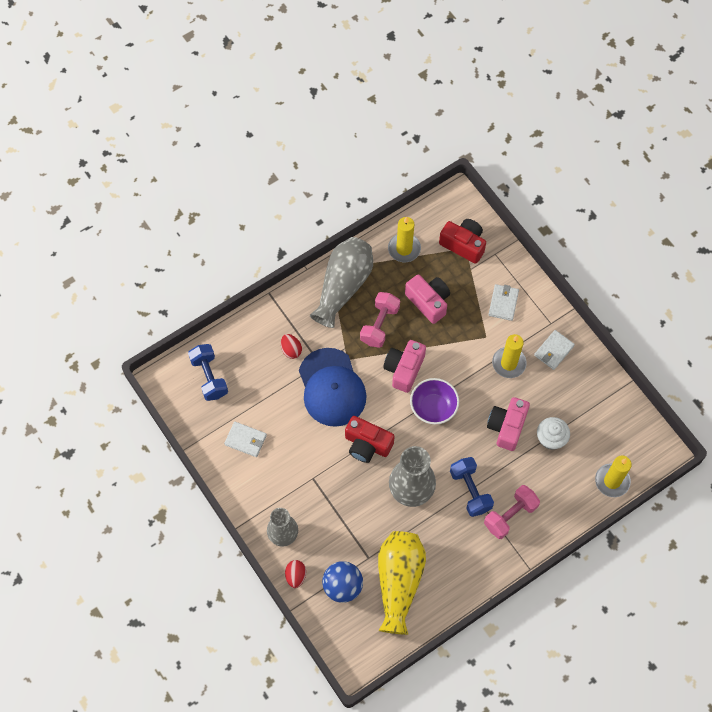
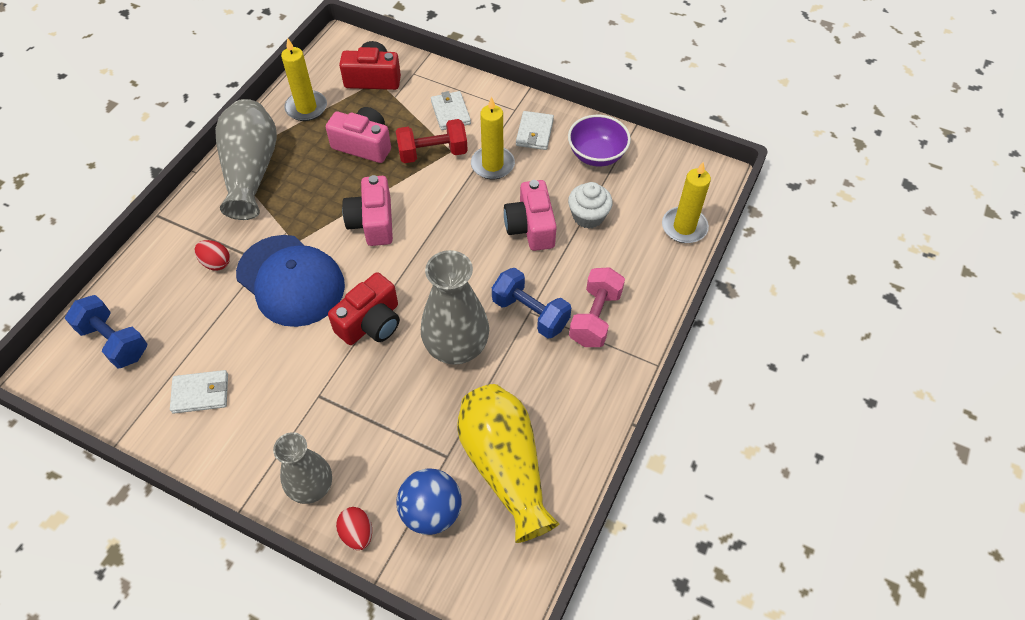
camera: 30 degrees left, 10 degrees down
(367, 444) = (371, 323): red camera -> red camera turned 45 degrees counterclockwise
(379, 325) = (317, 190): pink dumbbell -> none
(433, 408) = (431, 246): purple bowl -> purple bowl (596, 155)
(472, 332) = (433, 153): none -> red dumbbell

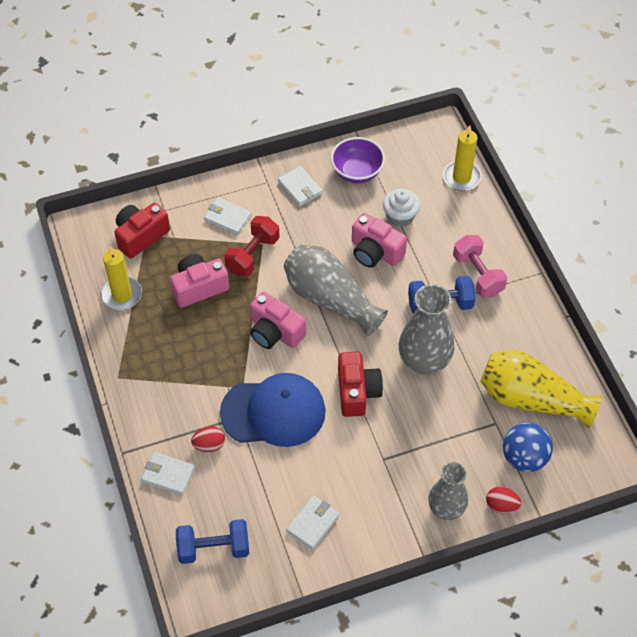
camera: 45 degrees left, 0 degrees up
(162, 258) = (168, 475): none -> white wallet
(251, 171) = (145, 369): grey vase -> grey vase (330, 299)
(492, 165) = (301, 231): yellow candle -> none

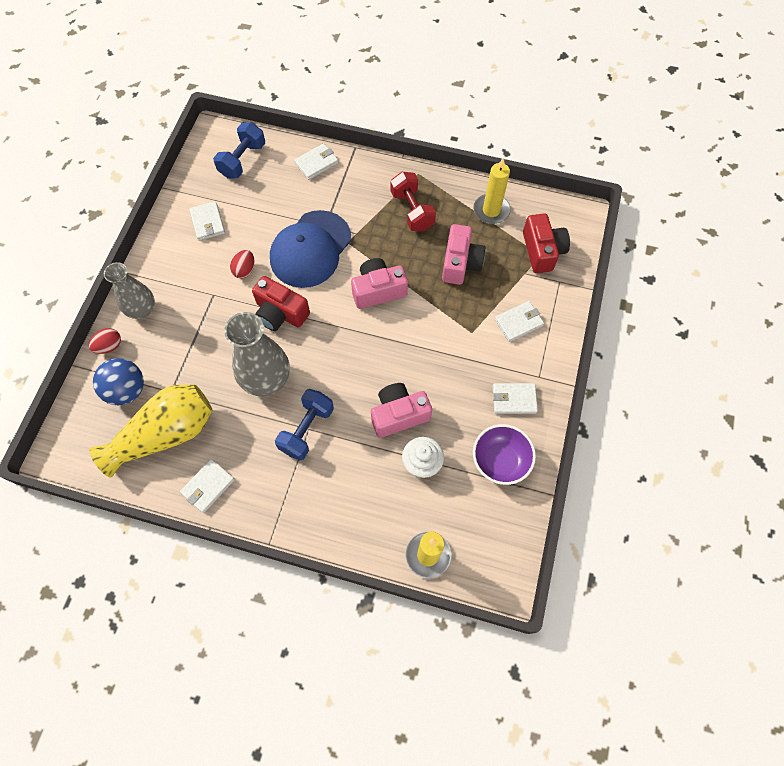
camera: 125 degrees right, 10 degrees up
(209, 445) = (318, 197): red egg -> red egg (245, 270)
(252, 255) = (465, 318): red dumbbell -> red dumbbell (412, 211)
(330, 299) = (378, 348): grey vase -> none
(478, 275) = (310, 484): pink dumbbell -> none
(540, 339) = (208, 486): none -> white wallet

